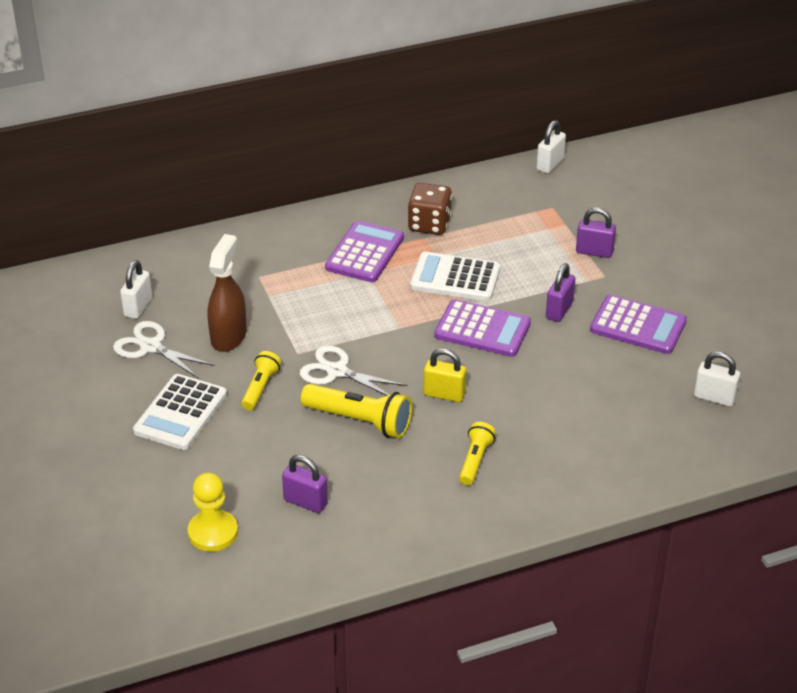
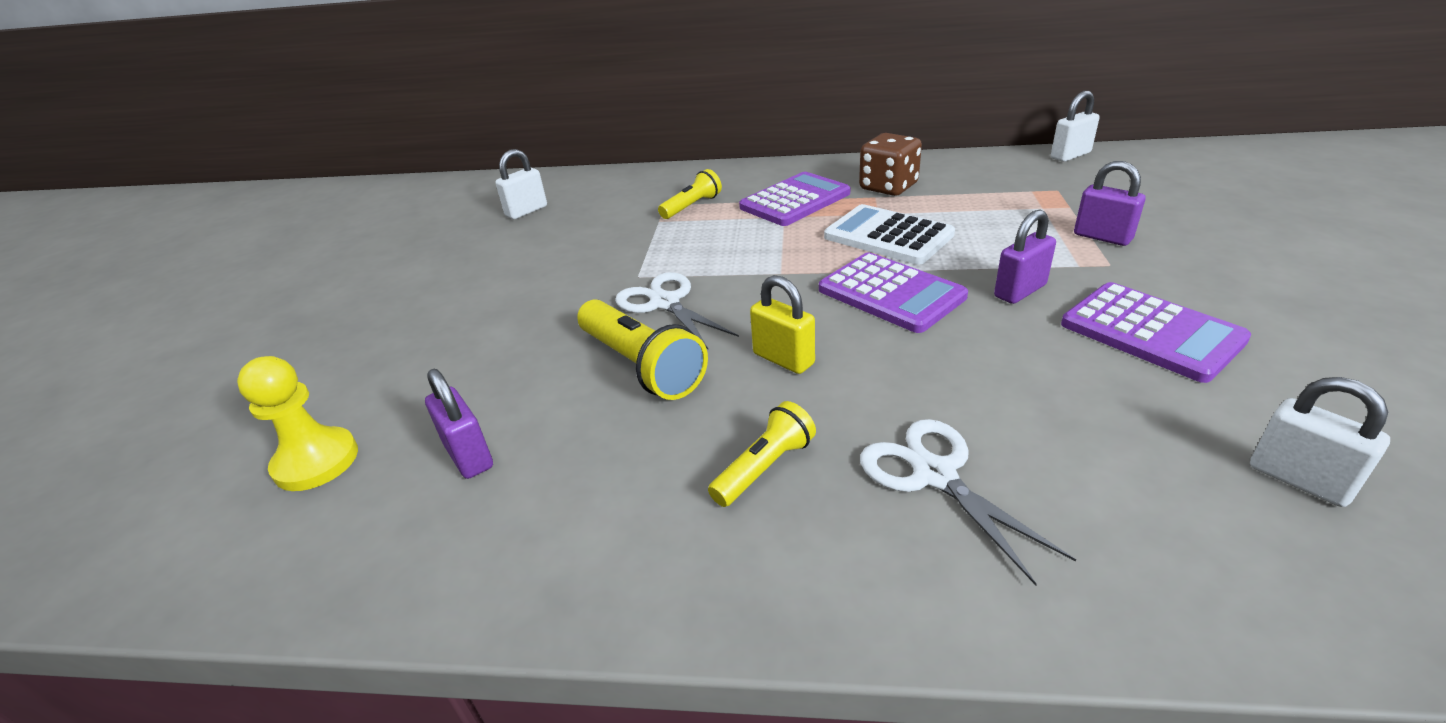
camera: 30 degrees right, 5 degrees down
(151, 347) = (499, 244): white scissors -> white scissors (934, 475)
(180, 413) = (453, 308): white calculator -> none
(228, 336) = (582, 248): brown spray bottle -> none
(260, 388) = (562, 302): yellow flashlight -> yellow flashlight (692, 206)

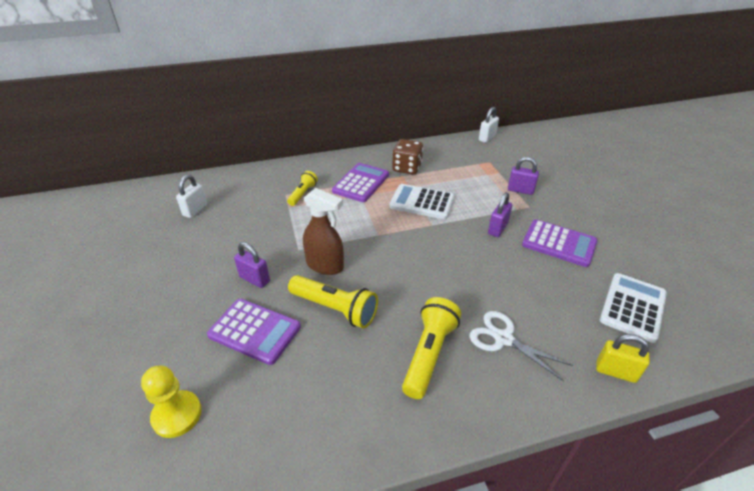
camera: 25 degrees left, 5 degrees up
(469, 456) = (271, 387): purple padlock -> purple padlock (254, 279)
(665, 303) = (325, 265): white scissors -> brown spray bottle
(765, 468) = (429, 354): yellow flashlight -> yellow flashlight, size x1.65
(783, 359) = (407, 290): yellow padlock -> yellow padlock (615, 371)
(890, 293) = (440, 240): purple calculator -> purple calculator (254, 331)
(1299, 480) = (633, 307): white padlock -> white calculator

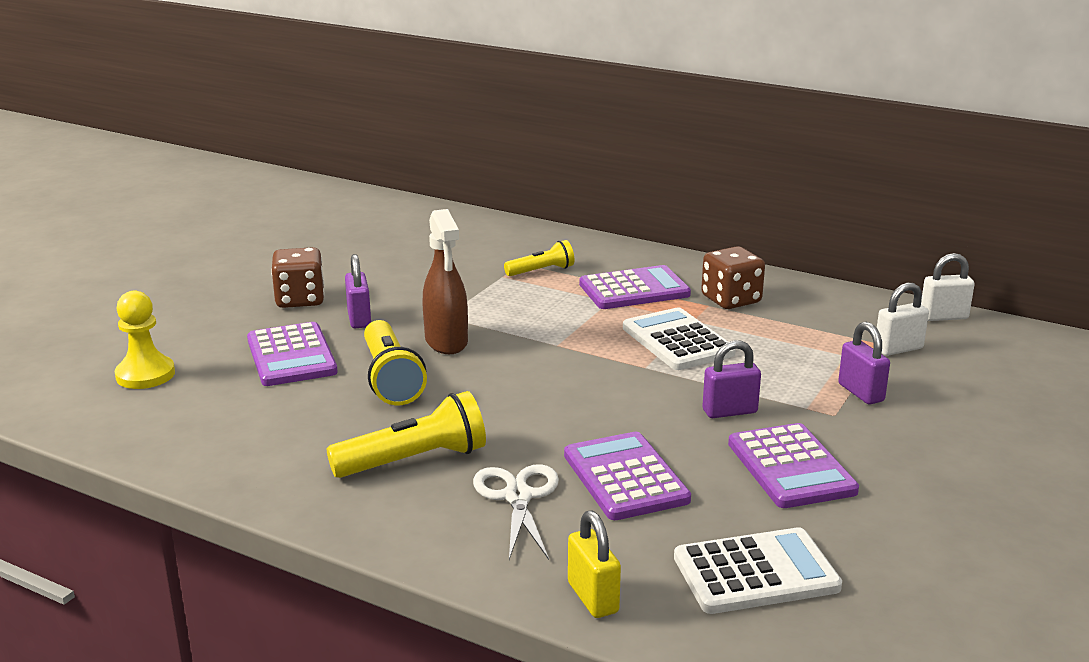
camera: 45 degrees right, 15 degrees down
(195, 210) = (402, 238): white padlock -> white padlock (898, 349)
(196, 287) = (300, 299): none -> brown dice
(521, 293) = (625, 477): none -> purple calculator

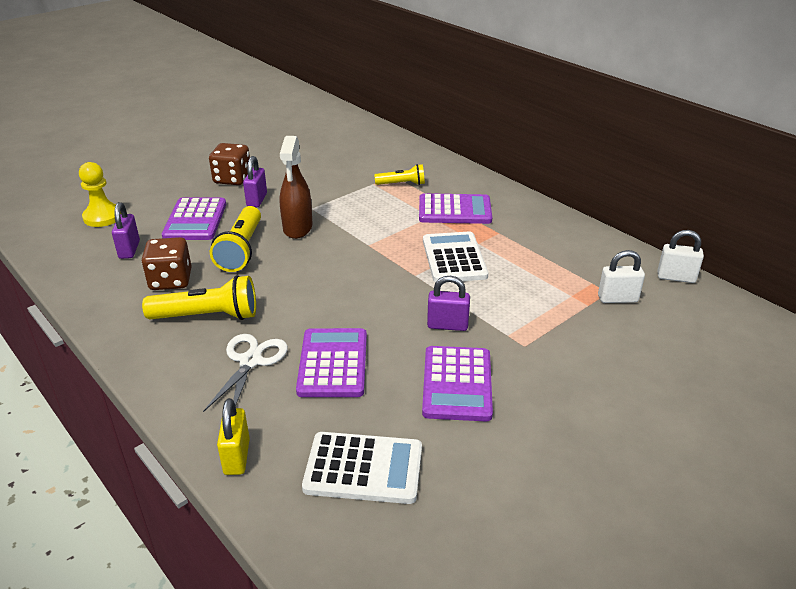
camera: 20 degrees right, 10 degrees up
(731, 300) = (518, 231): brown dice -> brown dice (171, 280)
(861, 393) = (559, 331): purple padlock -> purple padlock (129, 250)

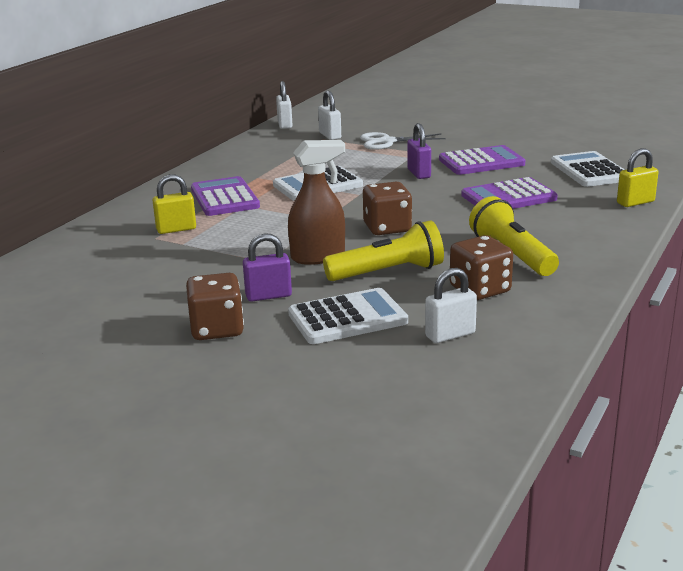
camera: 110 degrees left, 10 degrees down
(103, 217) = (394, 387): yellow pawn -> none
(129, 250) = (450, 335): purple padlock -> white padlock
(195, 220) = (347, 318): purple calculator -> white calculator
(250, 361) = (544, 223): white scissors -> white scissors (387, 142)
(322, 270) = (387, 228): none -> brown dice
(402, 184) = (176, 229): yellow flashlight -> yellow padlock

